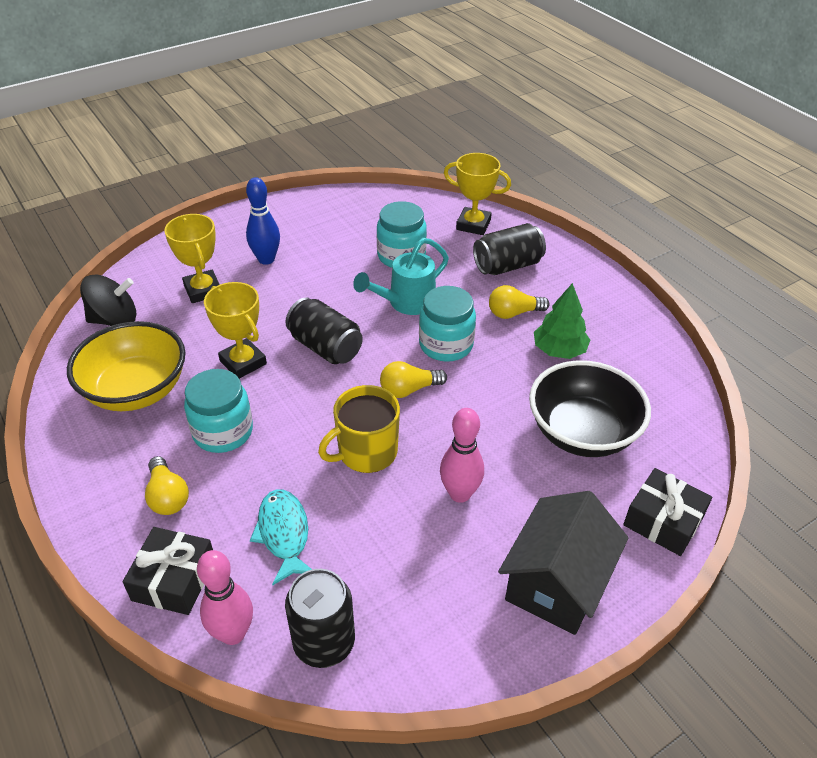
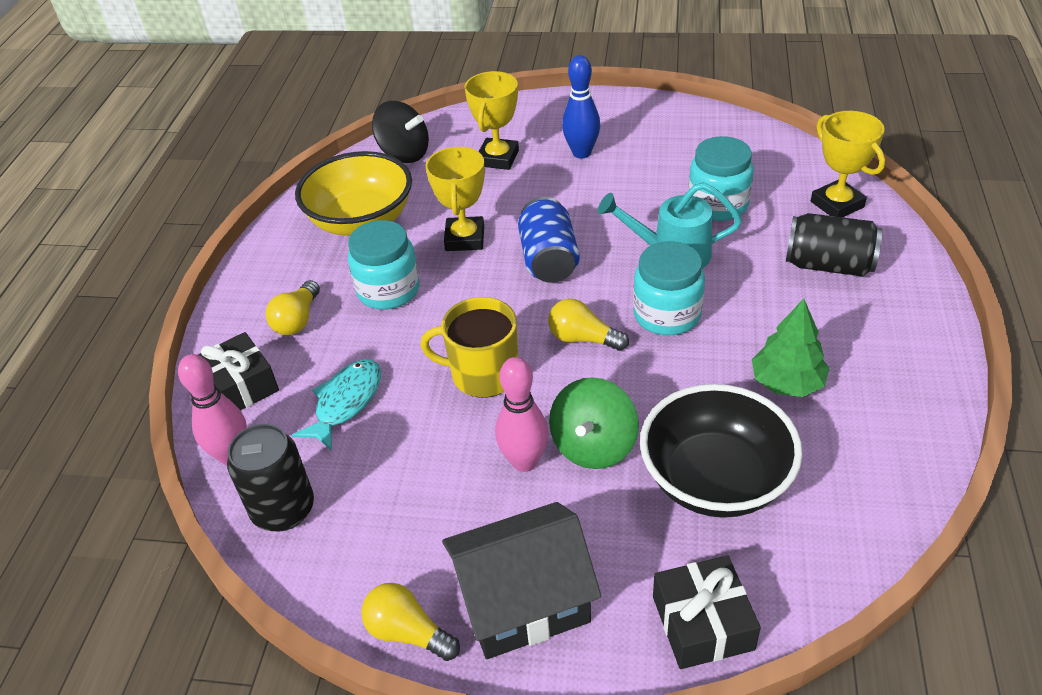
camera: 45 degrees right, 0 degrees up
(325, 347) = (549, 259): black can -> blue can
(491, 456) = (594, 446): none -> green spinning top
(513, 313) = (778, 318): yellow light bulb -> yellow light bulb (408, 632)

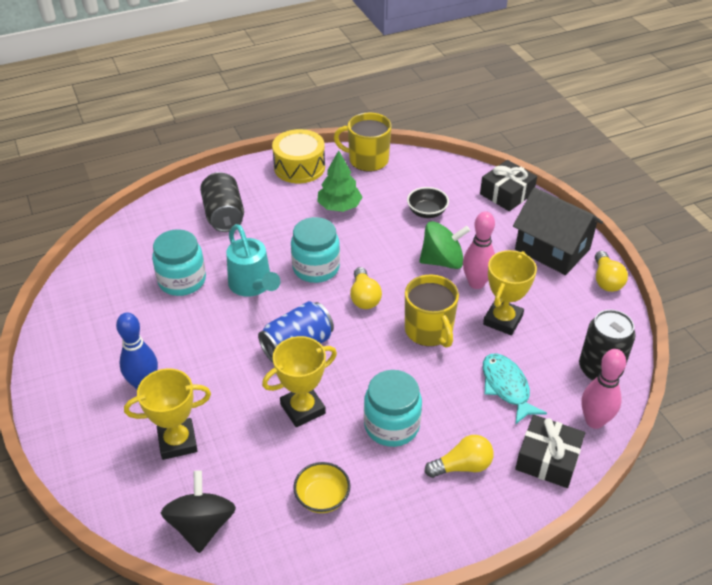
camera: 125 degrees left, 0 degrees up
(346, 402) = (506, 387): turquoise fish -> turquoise fish turned 75 degrees clockwise
(361, 221) = (322, 497): yellow bowl -> yellow bowl, size x0.49
(715, 480) = (427, 212): black bowl -> black bowl, size x0.49
(837, 204) = (154, 226): yellow trophy -> yellow trophy (503, 320)
(902, 465) = (367, 160): none -> yellow mug
(916, 373) = (299, 167): none -> yellow drum

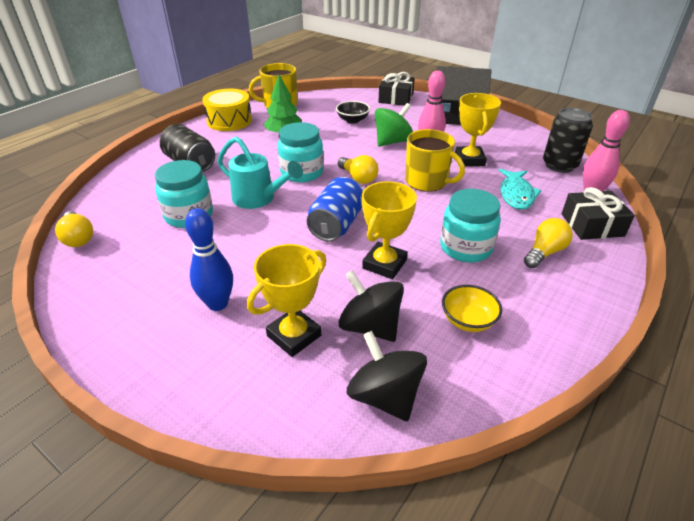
camera: 30 degrees left, 5 degrees down
(240, 463) = (370, 326): none -> black spinning top
(506, 387) = (516, 195): turquoise fish -> turquoise fish turned 120 degrees counterclockwise
(606, 280) = (506, 121): yellow light bulb -> yellow light bulb (78, 238)

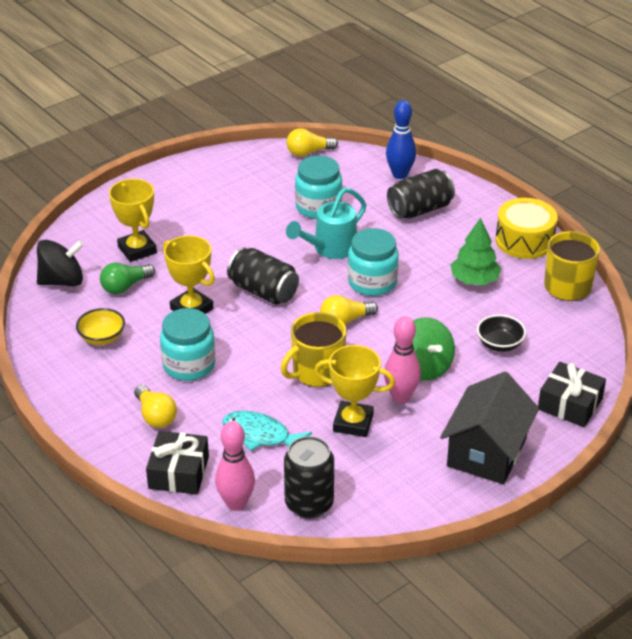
camera: 105 degrees right, 0 degrees up
(218, 304) = (190, 218): blue bowling pin -> blue bowling pin (400, 174)
(336, 225) = (263, 291): blue can -> black can
(370, 326) = (125, 286): black spinning top -> green light bulb

